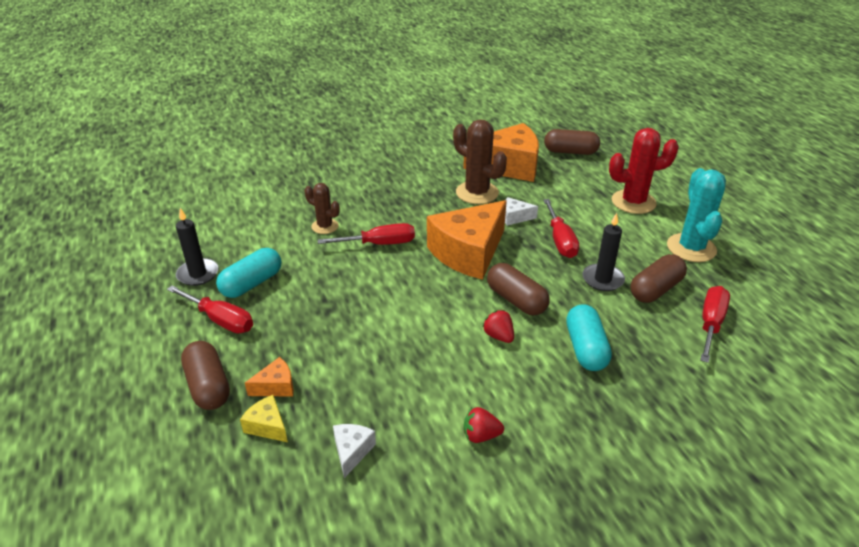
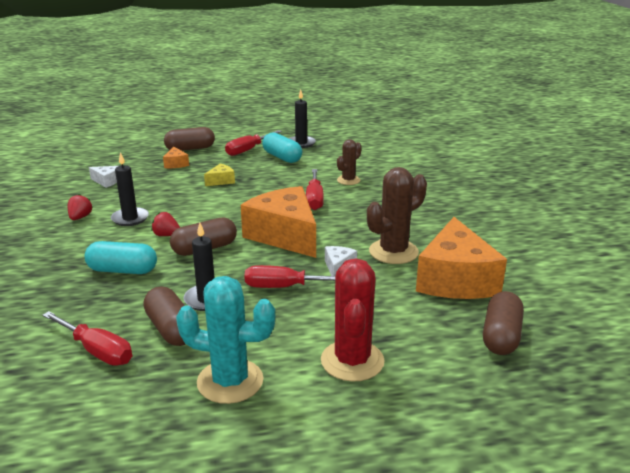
camera: 100 degrees right, 10 degrees down
(267, 426) = (146, 162): yellow cheese -> yellow cheese (221, 181)
(468, 381) = (130, 218): none -> black candle
(499, 336) = (166, 235): red strawberry -> red strawberry turned 135 degrees counterclockwise

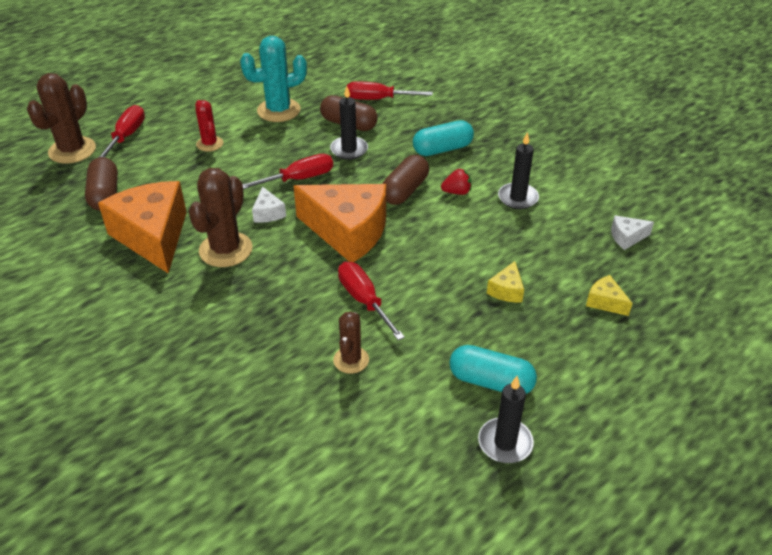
camera: 150 degrees right, 15 degrees up
(80, 217) = (563, 182): red strawberry -> none
(176, 164) = (605, 302): orange cheese -> yellow cheese
(190, 149) = (640, 347): brown capsule -> none
(248, 150) = (560, 381): red screwdriver -> red screwdriver (126, 136)
(352, 361) = (210, 144): red cactus -> red cactus, size x0.59
(546, 418) = (72, 150): none -> brown cactus

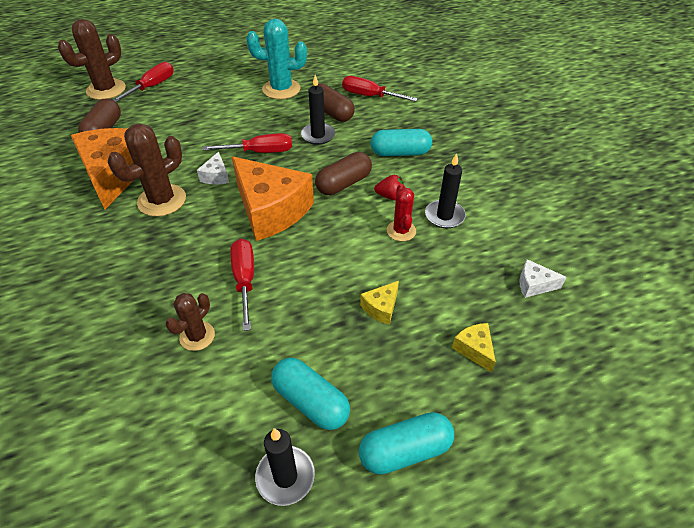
camera: 20 degrees right, 5 degrees up
(210, 144) = (209, 106): red cactus -> red cactus (401, 231)
(591, 394) = (405, 451): none -> turquoise capsule

